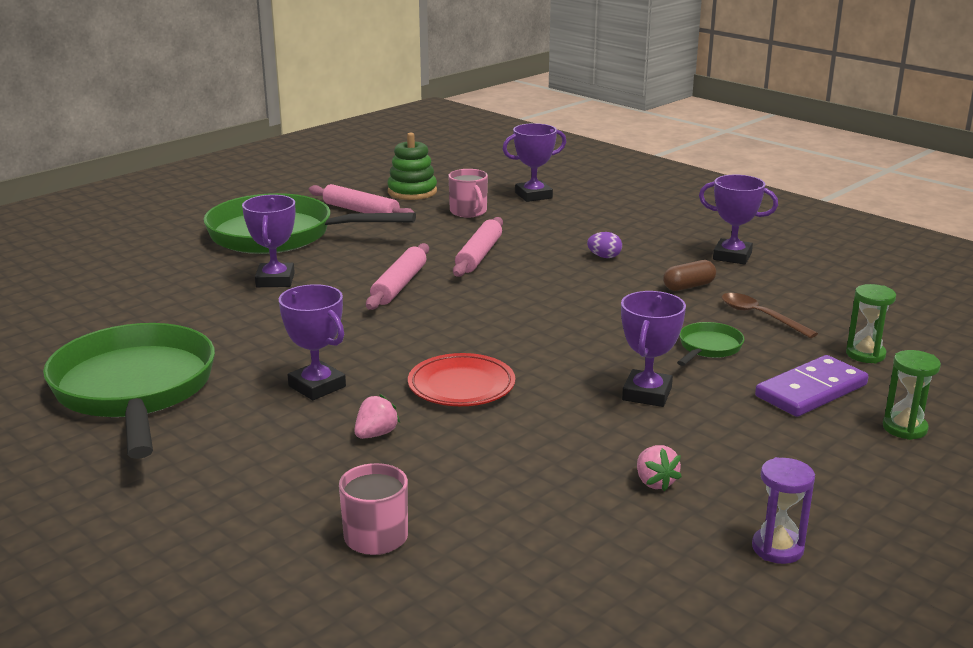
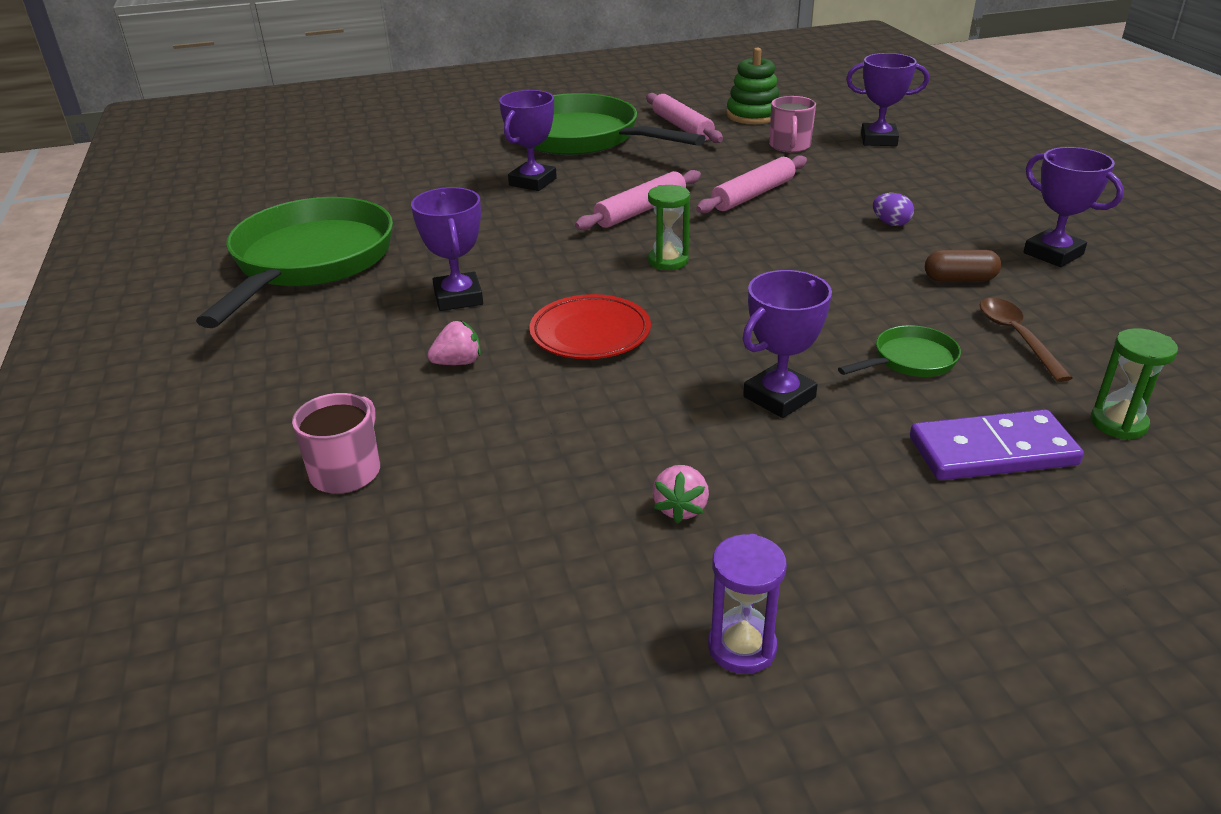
camera: 30 degrees right, 10 degrees up
(904, 428) = (1079, 542): green hourglass -> green hourglass (668, 261)

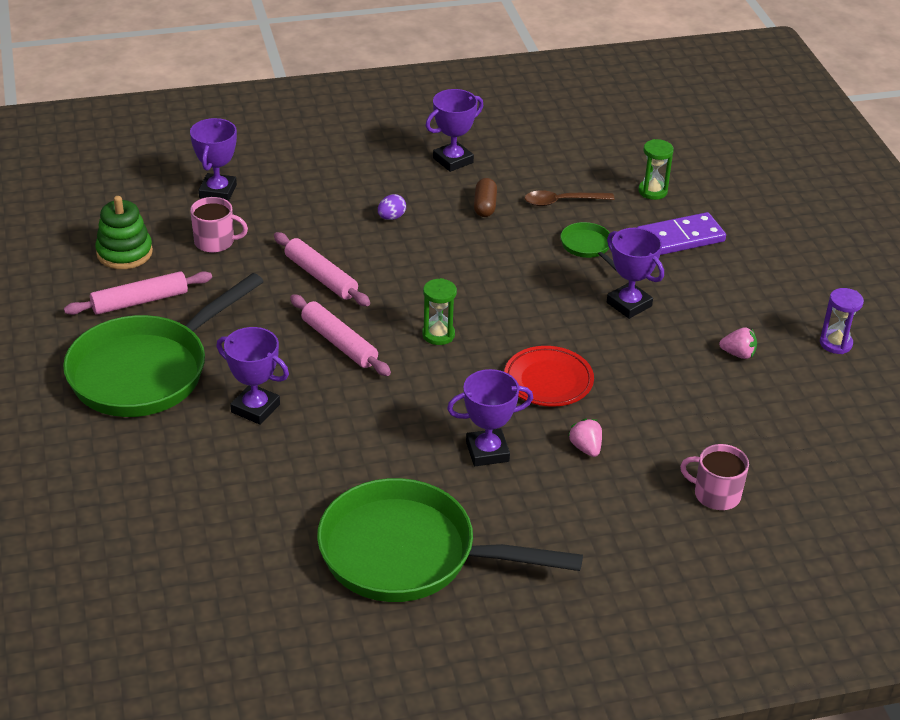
camera: 90 degrees left, 5 degrees up
(992, 451) = (680, 238): purple domino -> purple domino turned 75 degrees clockwise

